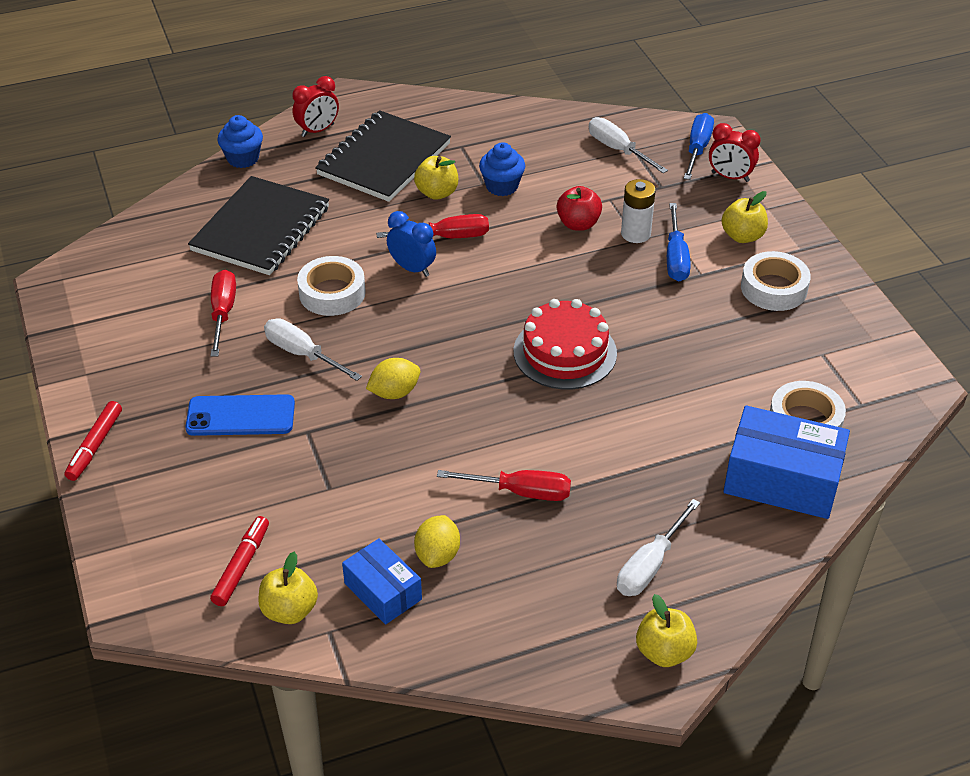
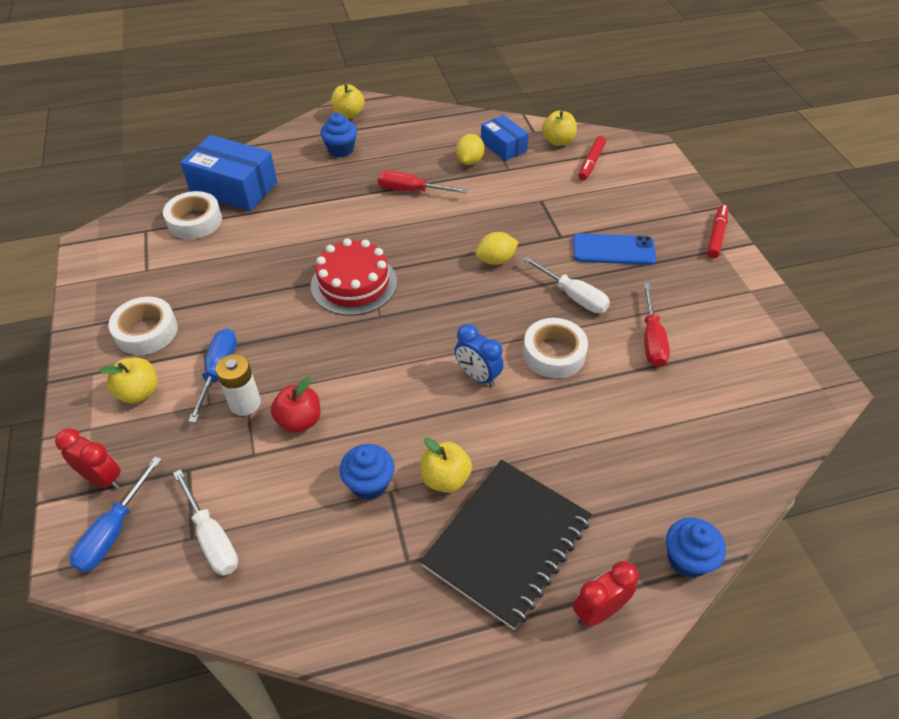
camera: 175 degrees left, 5 degrees up
(261, 229) = (638, 438): black notebook -> none
(447, 237) = (439, 412): red screwdriver -> none
(650, 565) = (341, 150): white screwdriver -> blue cupcake

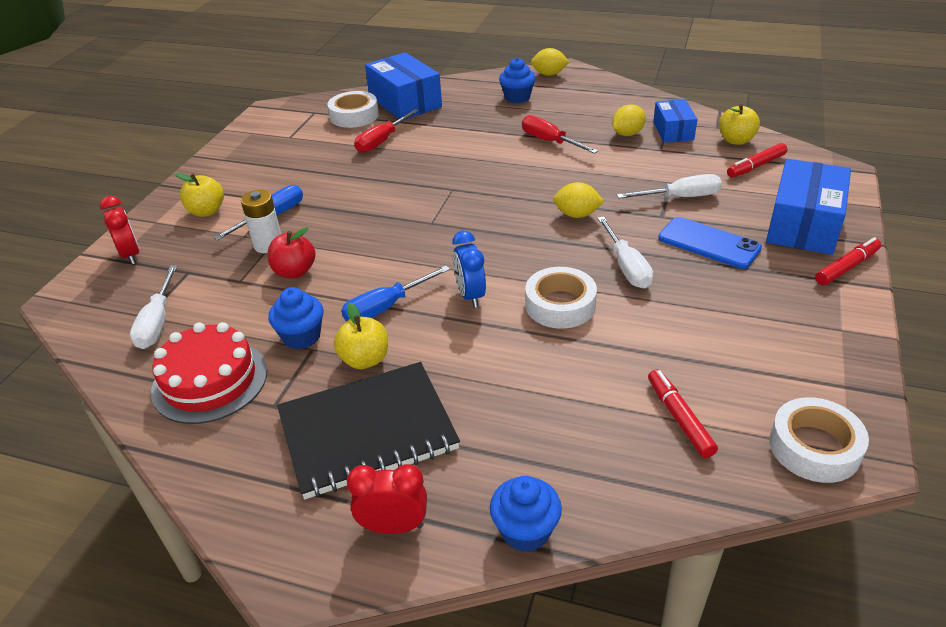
camera: 35 degrees right, 10 degrees down
(114, 531) = (104, 290): blue screwdriver -> blue screwdriver (386, 307)
(146, 331) = (250, 175): white tape -> white tape (814, 447)
(348, 114) = (549, 74): yellow apple -> yellow lemon
(354, 284) = (432, 193): red cake -> red cake (210, 381)
(560, 213) = (680, 197): none -> white screwdriver
(651, 339) = (676, 330): red screwdriver -> red screwdriver (382, 141)
(662, 207) = (803, 224): none -> blue box
(709, 413) = (679, 418): none -> red marker

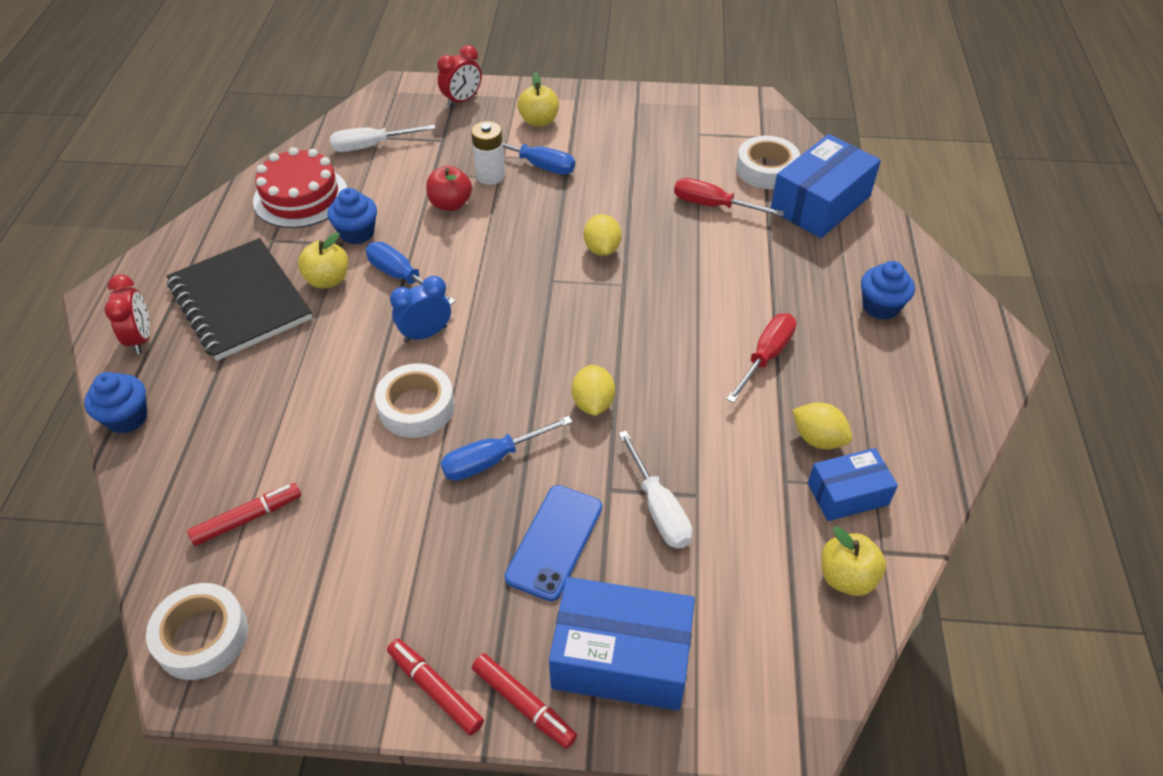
camera: 75 degrees right, 10 degrees up
(549, 74) = (973, 331): yellow lemon -> yellow lemon (602, 249)
(626, 267) = (492, 460): white screwdriver -> blue screwdriver
(756, 166) = (772, 602): red marker -> red marker (435, 689)

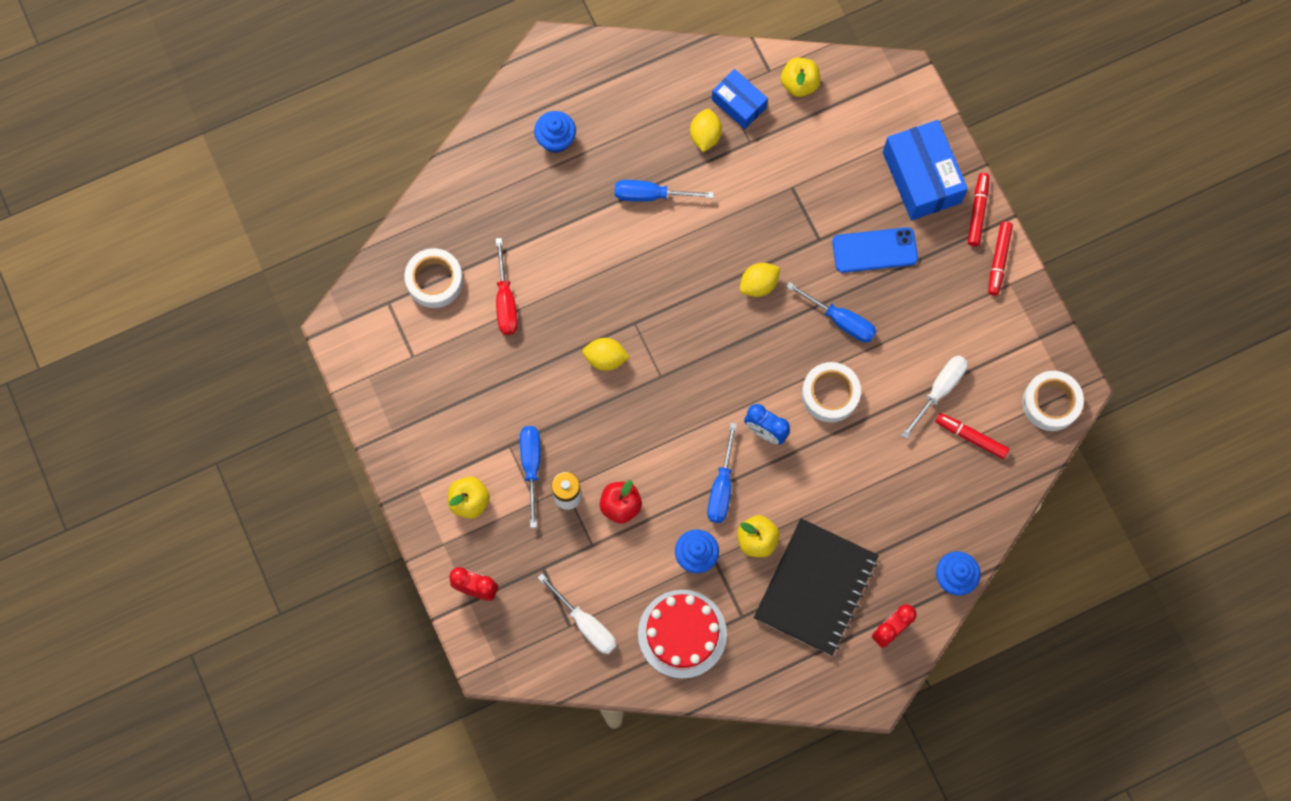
camera: 120 degrees left, 25 degrees up
(602, 249) = (605, 358): yellow lemon -> yellow lemon turned 45 degrees clockwise
(659, 508) = (815, 204): white screwdriver -> white screwdriver (939, 390)
(766, 356) = (651, 195): red screwdriver -> blue screwdriver
(820, 203) = (457, 222): blue box -> none

